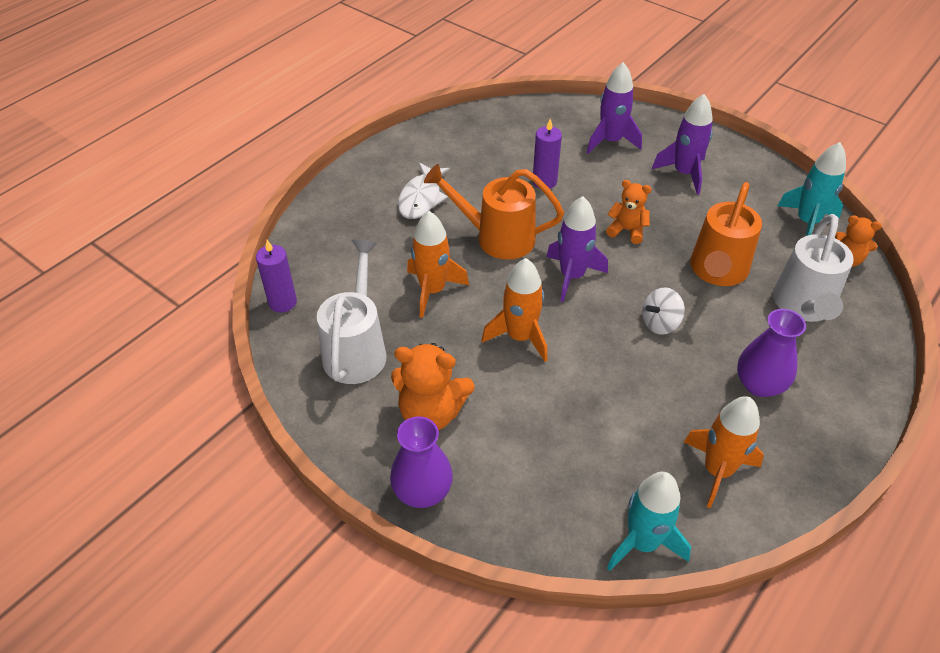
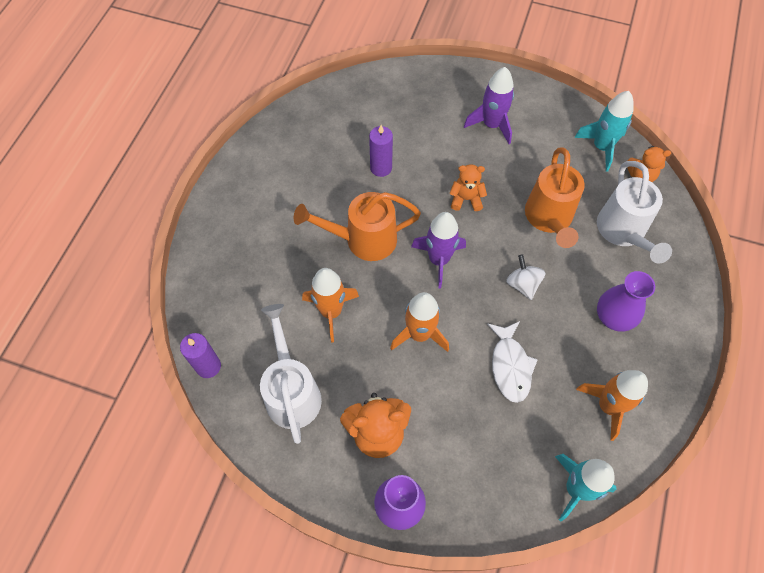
camera: 20 degrees left, 15 degrees up
(421, 198) = (283, 218): white fish -> white fish (510, 366)
(611, 141) = (420, 107): purple rocket -> none
(660, 323) = (522, 284): white spinning top -> white spinning top turned 120 degrees clockwise

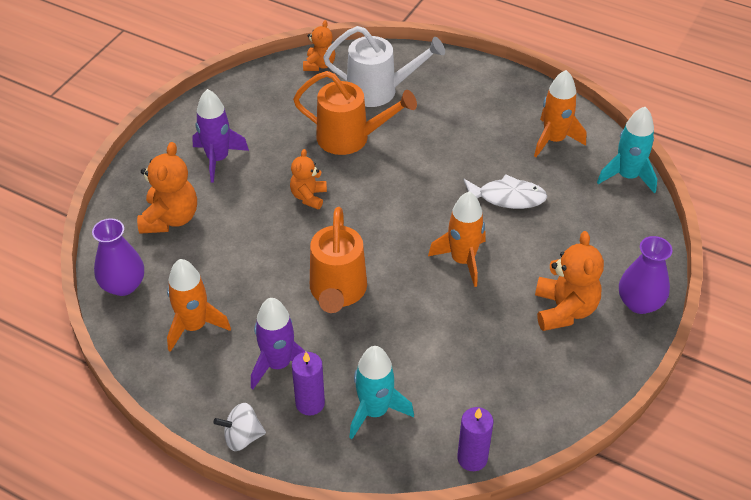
camera: 80 degrees left, 15 degrees down
(292, 391) = (513, 378): white watering can -> none
(331, 312) = (423, 332): orange rocket -> orange rocket (194, 326)
(381, 168) = (244, 263): purple candle -> purple candle (310, 403)
(416, 109) = (170, 218): none -> orange teddy bear
(438, 260) = (378, 231): purple rocket -> purple rocket (278, 364)
(522, 284) = (421, 172): white spinning top -> white spinning top (242, 437)
(601, 147) = (277, 83): turquoise rocket -> turquoise rocket (375, 411)
(613, 317) = (468, 117): purple vase -> purple vase (123, 285)

